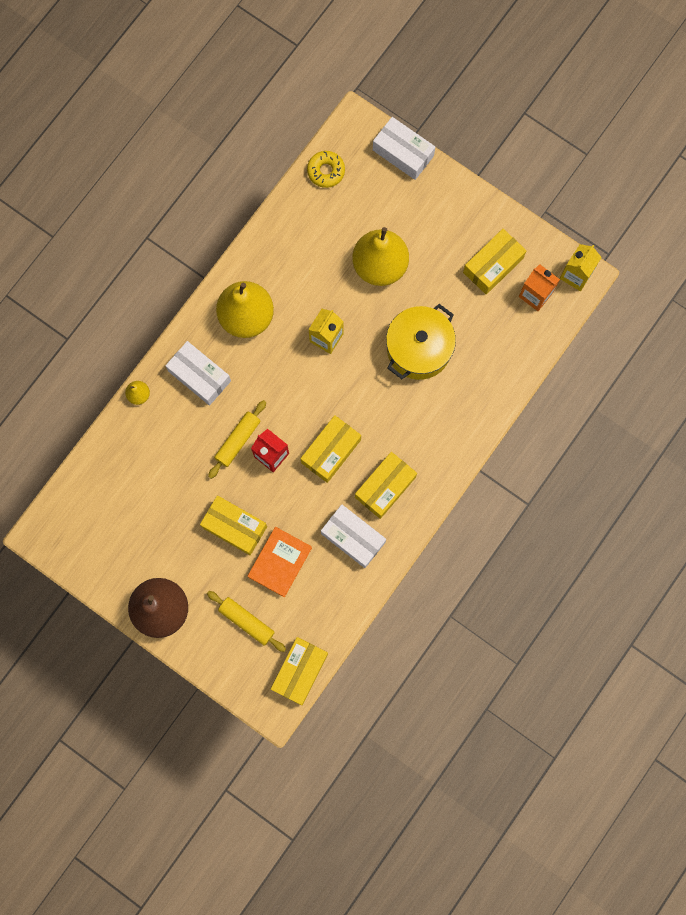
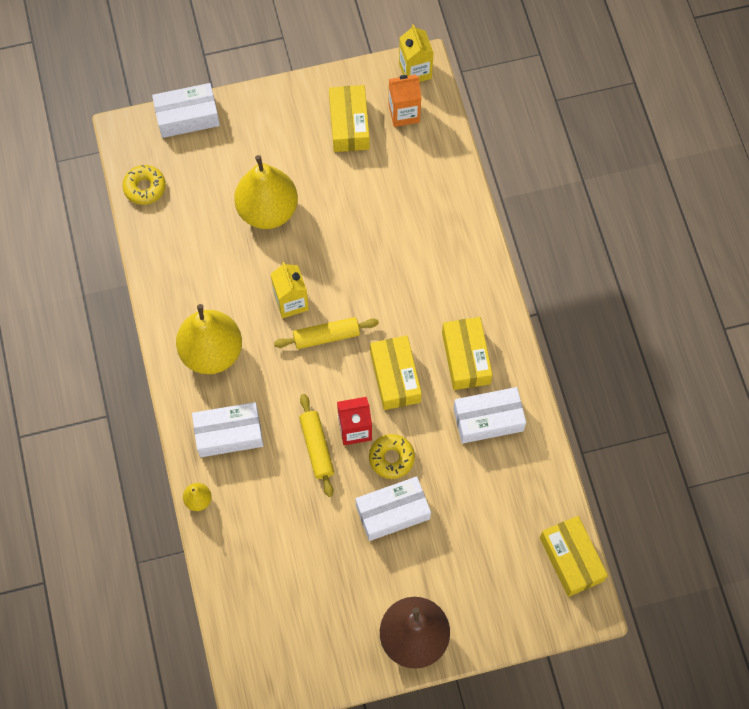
camera: 50 degrees left, 10 degrees down
(234, 527) = (392, 512): yellow box -> white box
(246, 621) = (488, 570): yellow rolling pin -> yellow rolling pin (326, 336)
(271, 495) = (391, 458): none -> yellow donut
(280, 562) = (458, 498): orange book -> none
(419, 349) = (368, 237): yellow pot -> none

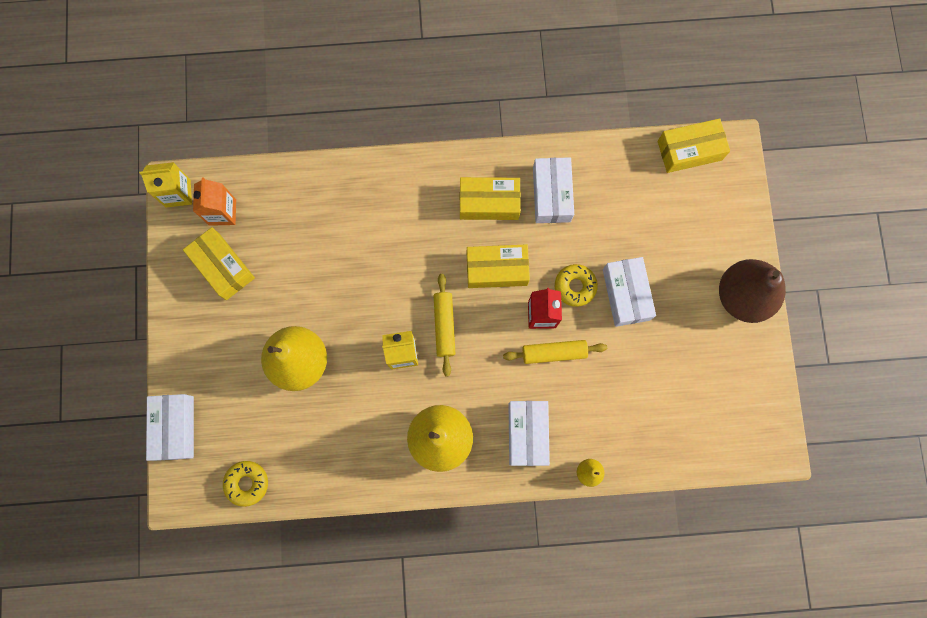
camera: 80 degrees left, 10 degrees up
(349, 125) = (223, 267): yellow box -> yellow box turned 45 degrees clockwise

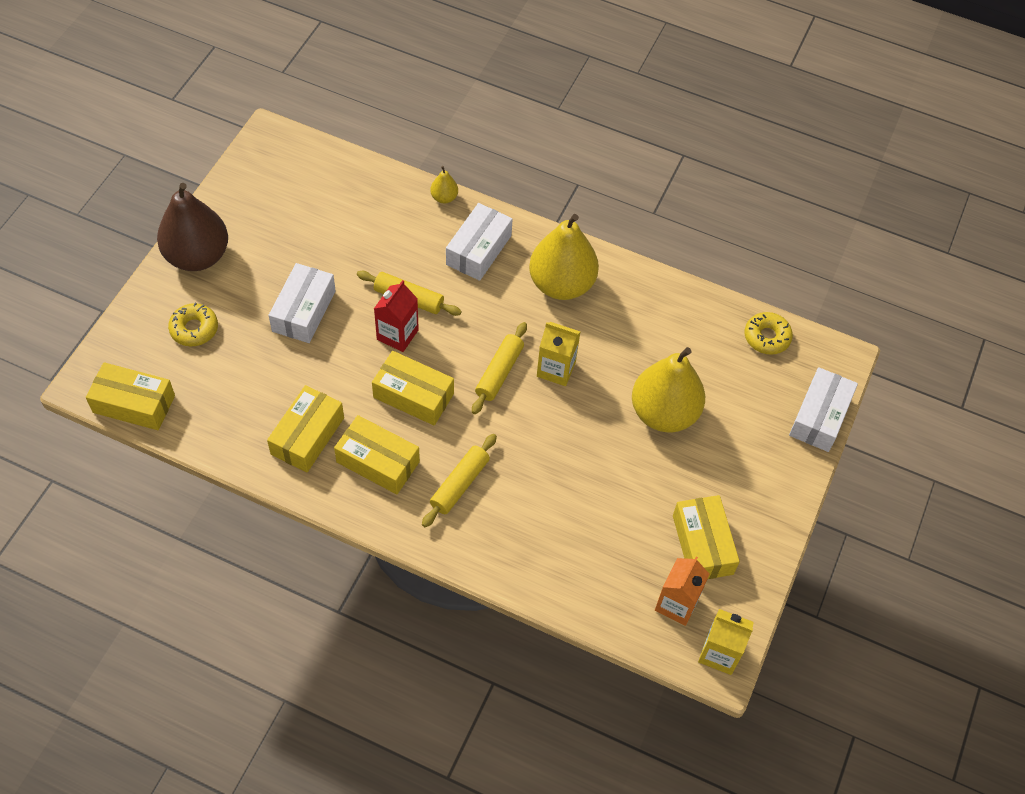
camera: 155 degrees left, 20 degrees down
(420, 218) = (460, 484): none -> yellow rolling pin
(551, 194) = (307, 436): white box -> yellow box
(575, 286) = (347, 342): yellow donut -> yellow donut (194, 329)

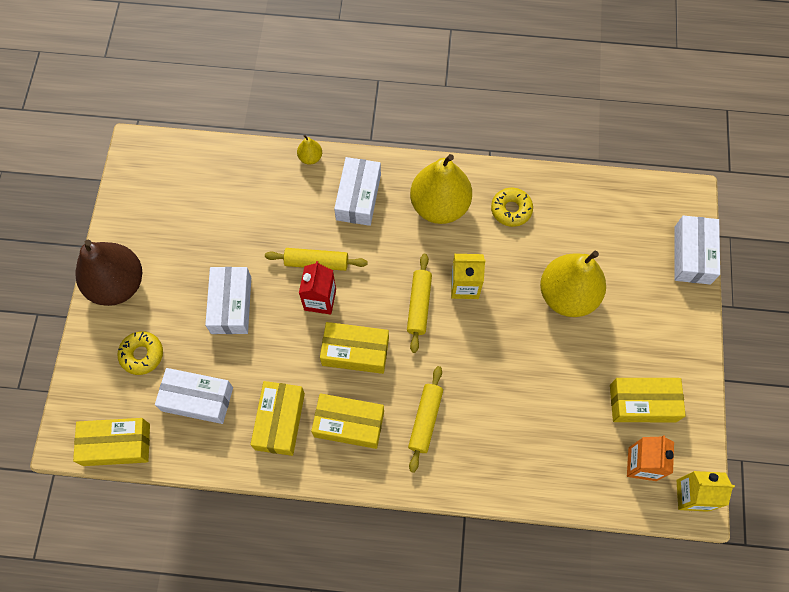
camera: 15 degrees left, 10 degrees up
(232, 388) = (197, 399): none -> white box
(702, 545) = (642, 403): yellow box -> yellow box turned 60 degrees counterclockwise
(767, 337) = (624, 197): yellow donut -> yellow donut (511, 210)

